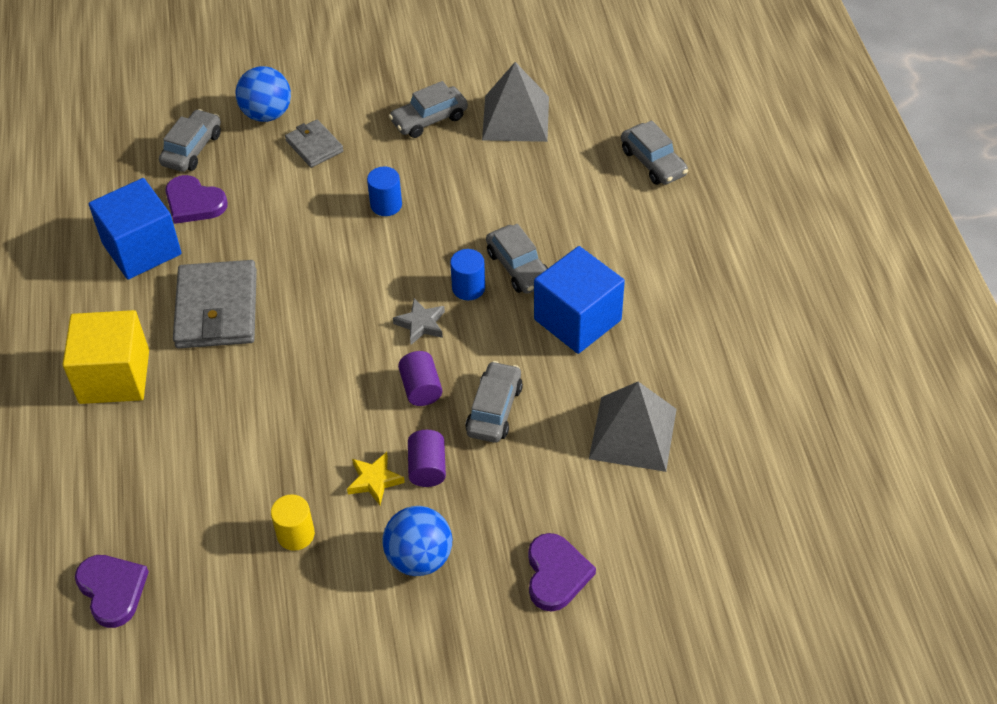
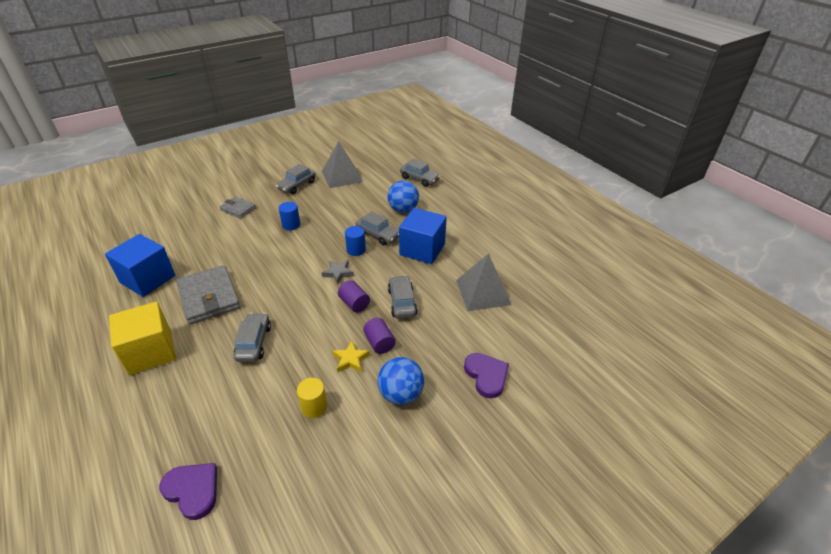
camera: 25 degrees left, 10 degrees down
(192, 149) = (164, 225): grey car -> grey car (254, 342)
(194, 203) = (174, 249): purple heart -> none
(267, 114) = (204, 201): blue ball -> blue ball (403, 209)

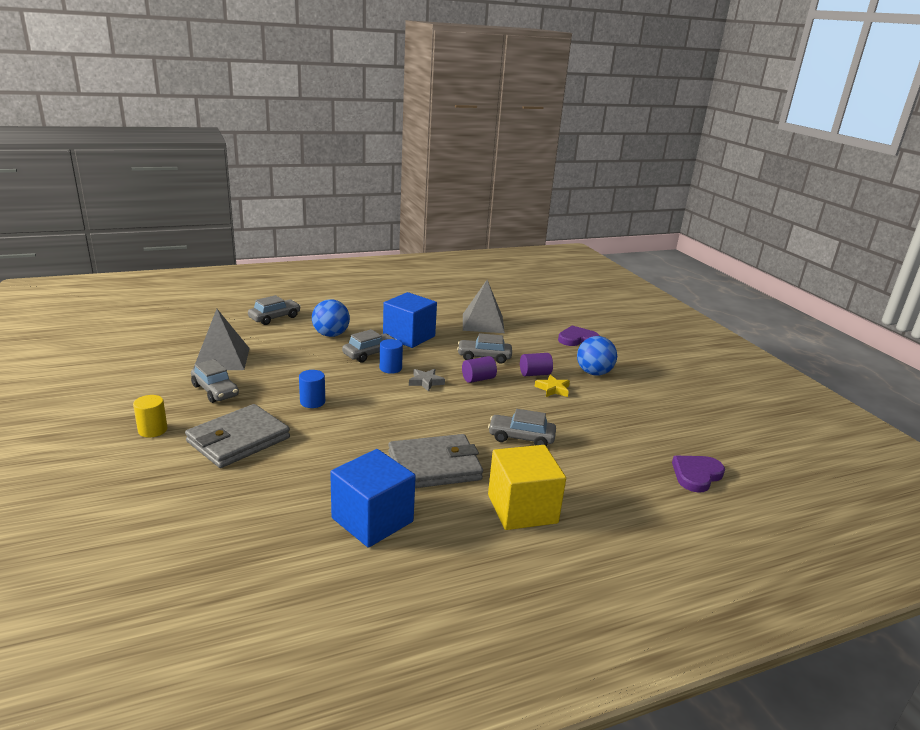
camera: 80 degrees left, 15 degrees down
(238, 209) = (238, 440): grey wallet -> grey wallet, size x1.81
(314, 407) = (606, 411): yellow cylinder -> yellow cylinder (152, 430)

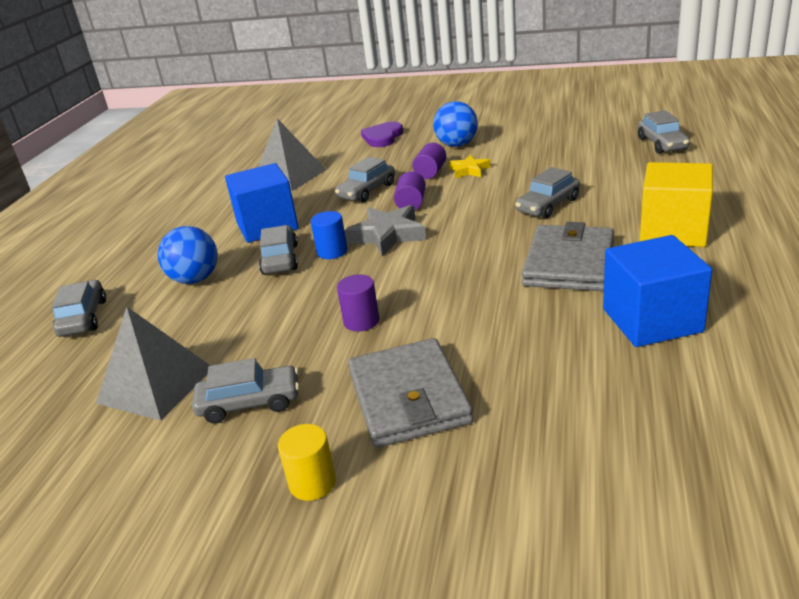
camera: 50 degrees left, 5 degrees up
(312, 402) = (361, 321): blue cylinder -> purple cylinder
(426, 382) = (387, 235): grey star -> grey star, size x1.69
(696, 475) = (662, 144): purple heart -> grey car

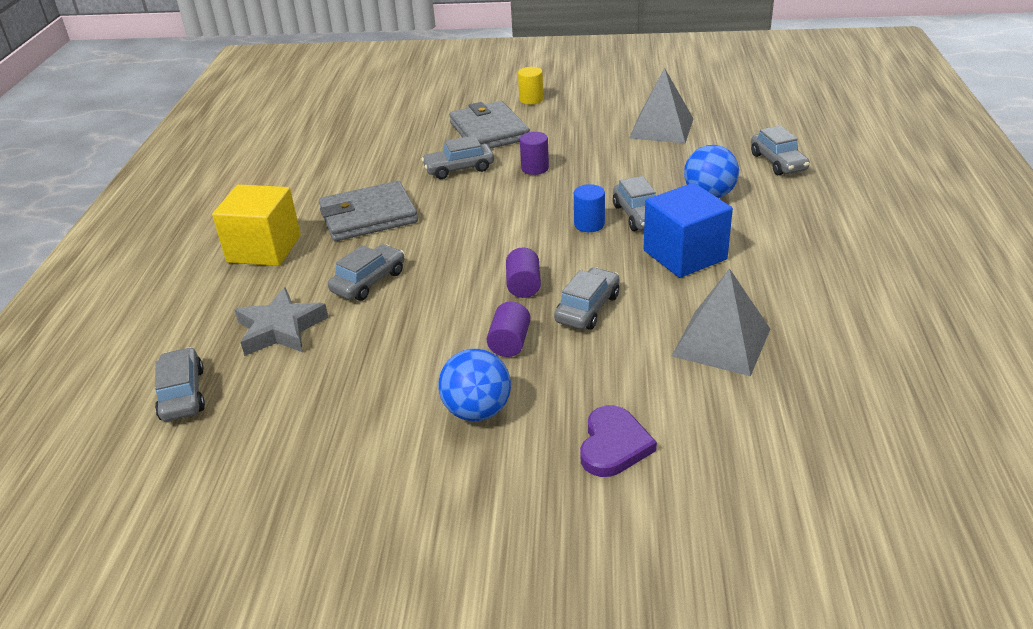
camera: 170 degrees right, 5 degrees up
(249, 403) = (588, 124): grey car -> grey car (459, 169)
(387, 235) = (538, 243): grey star -> grey star (280, 329)
(469, 170) = (456, 346): yellow star -> none
(569, 263) = (368, 216): grey wallet -> grey wallet turned 60 degrees clockwise
(652, 320) = (326, 176): blue cube -> none

